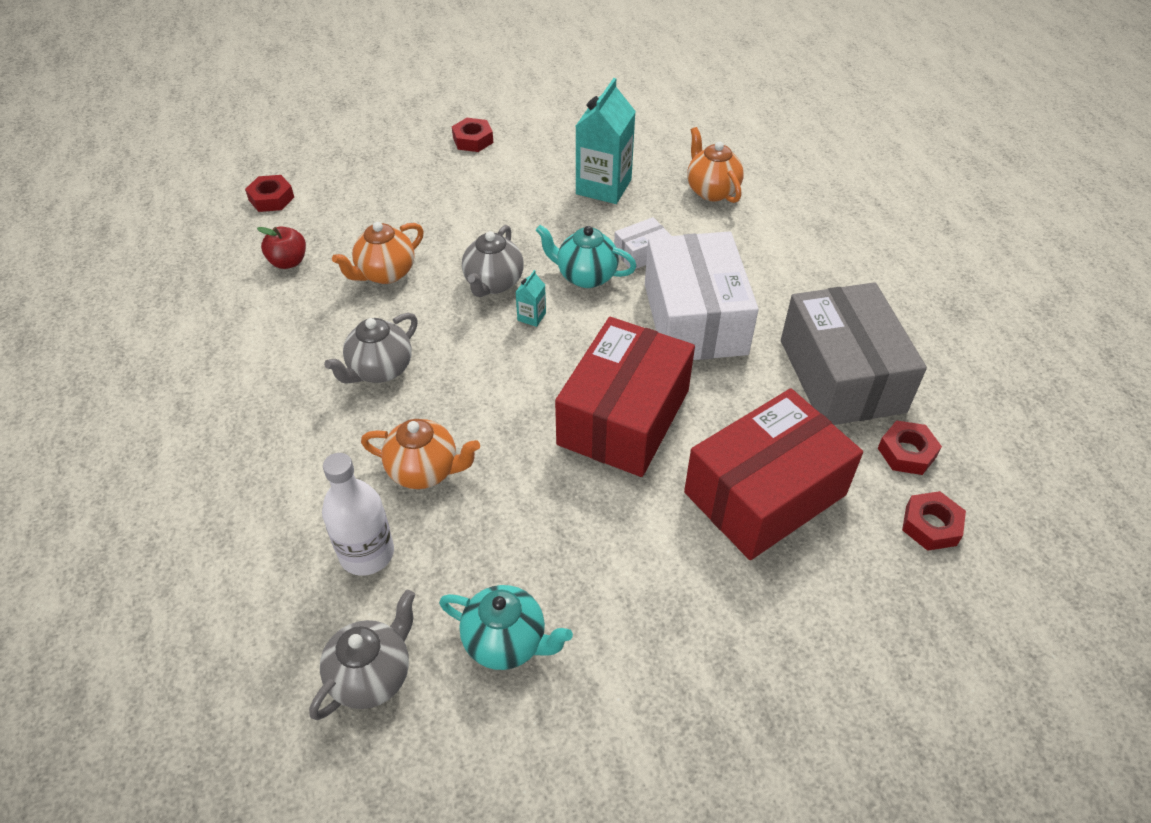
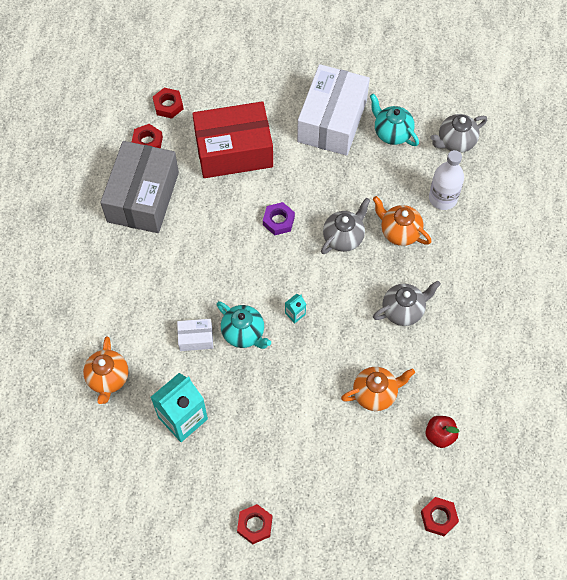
camera: 155 degrees left, 15 degrees up
(493, 283) = (306, 353): grey teapot -> grey teapot (343, 237)
(623, 417) = (278, 221): red box -> purple nut
(695, 318) = (197, 270): white box -> white box (332, 121)

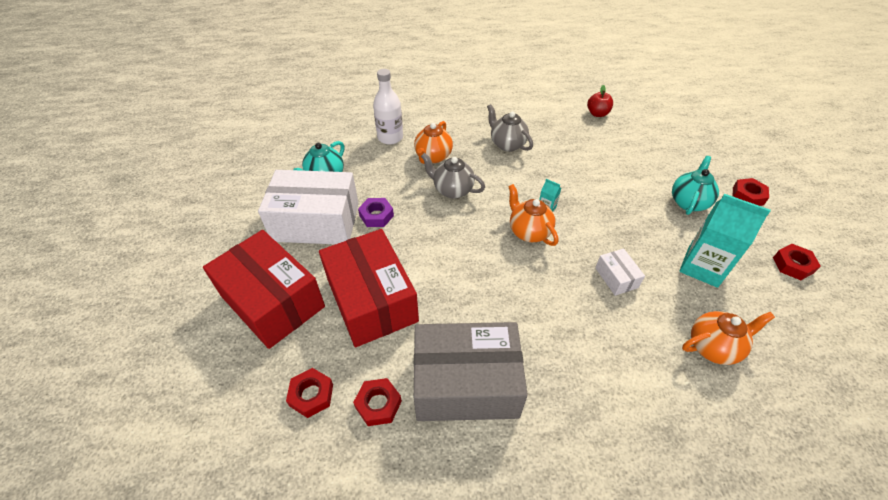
camera: 105 degrees left, 15 degrees down
(244, 333) = (588, 240): turquoise teapot -> turquoise teapot (688, 202)
(254, 86) = (272, 301): none -> red box
(278, 221) = (452, 240): purple nut -> purple nut (376, 216)
(375, 394) = (588, 148): orange teapot -> orange teapot (529, 232)
(438, 517) = (656, 107): red nut -> red nut (792, 265)
(455, 142) = (329, 138): grey teapot -> none

